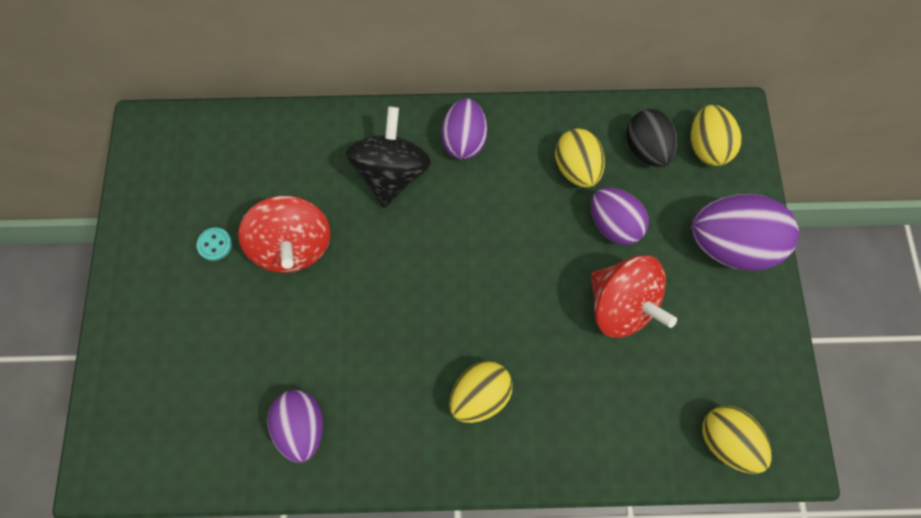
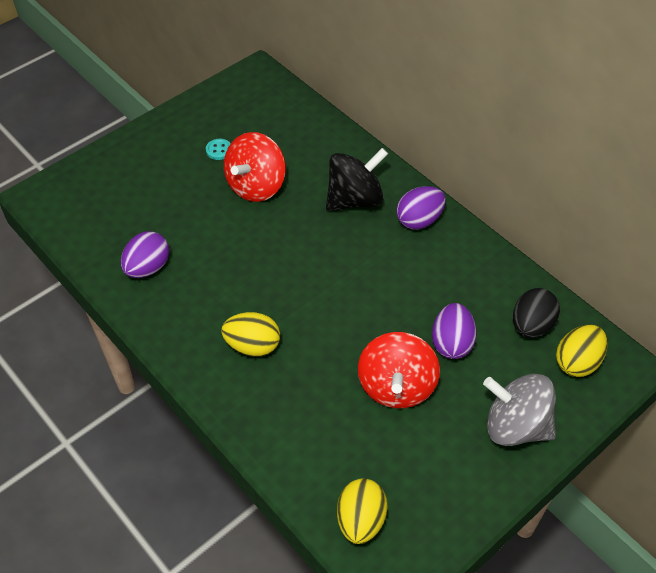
camera: 50 degrees right, 20 degrees down
(576, 168) = (469, 294): yellow egg -> none
(727, 243) = (515, 426): purple egg -> grey spinning top

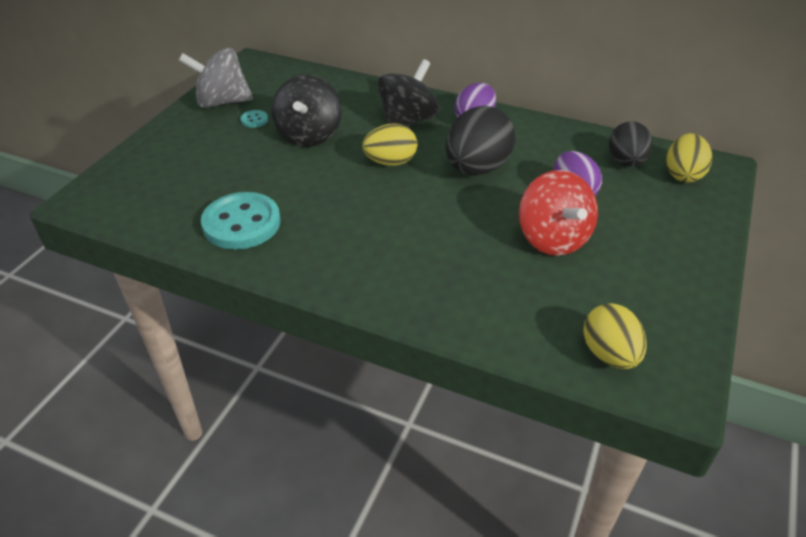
camera: 25 degrees left, 10 degrees down
(148, 268) = (241, 223): purple egg -> turquoise button
(253, 346) = (394, 251): yellow egg -> yellow egg (390, 162)
(256, 186) = (309, 135): red spinning top -> black spinning top
(382, 281) = (477, 168): none -> black egg
(515, 426) = (676, 233): grey spinning top -> grey spinning top (222, 102)

